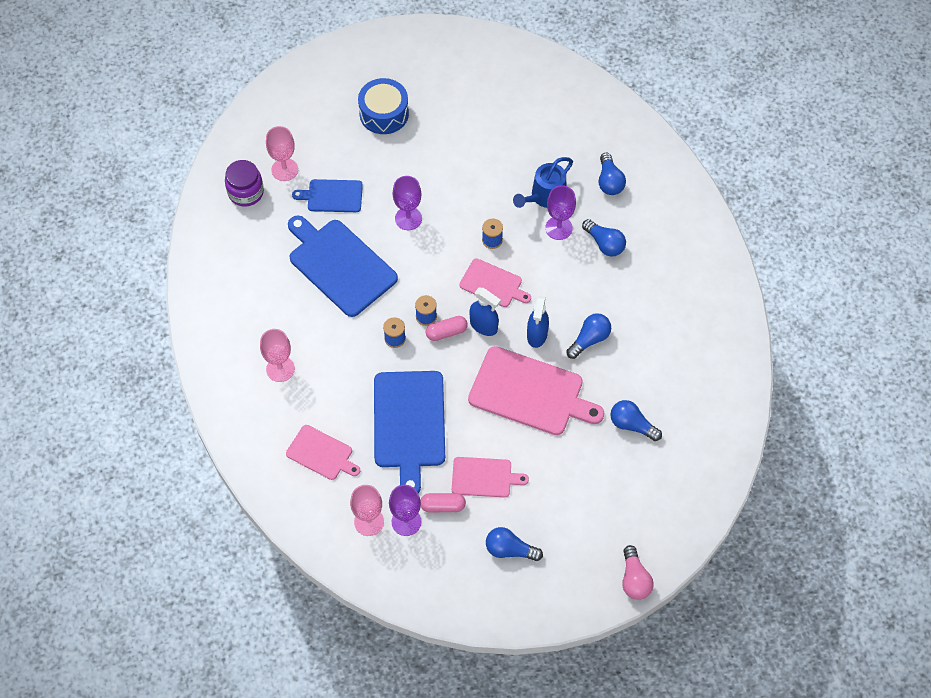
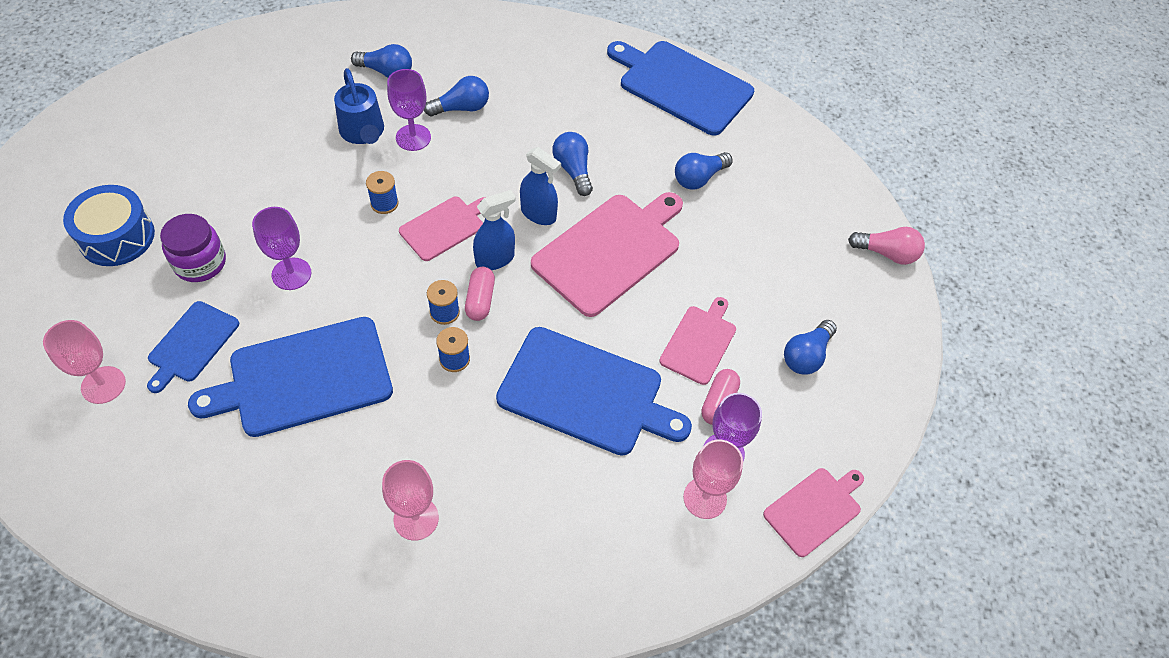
camera: 70 degrees left, 5 degrees down
(246, 192) = (98, 450): purple jar -> purple jar (200, 263)
(321, 453) = (576, 517): pink cutting board -> pink cutting board (814, 509)
(721, 378) = (681, 86): none -> blue cutting board

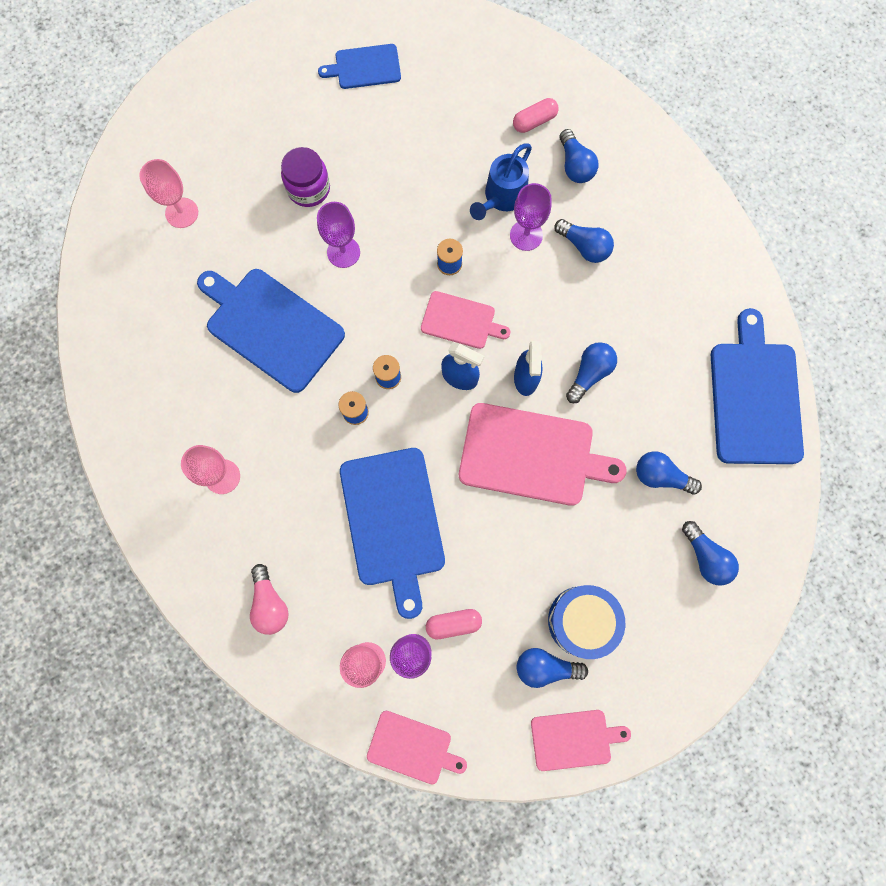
camera: 60 degrees right, 20 degrees up
(117, 237) = (289, 121): blue drum -> blue drum (582, 621)
(192, 344) = (246, 238): blue cutting board -> blue cutting board (365, 67)
(480, 300) = (416, 393): pink capsule -> pink capsule (534, 121)
(699, 342) = (497, 576): pink cutting board -> pink cutting board (574, 739)
(787, 191) = (705, 557): none -> blue light bulb
(886, 253) = (702, 679): pink light bulb -> pink light bulb (270, 603)

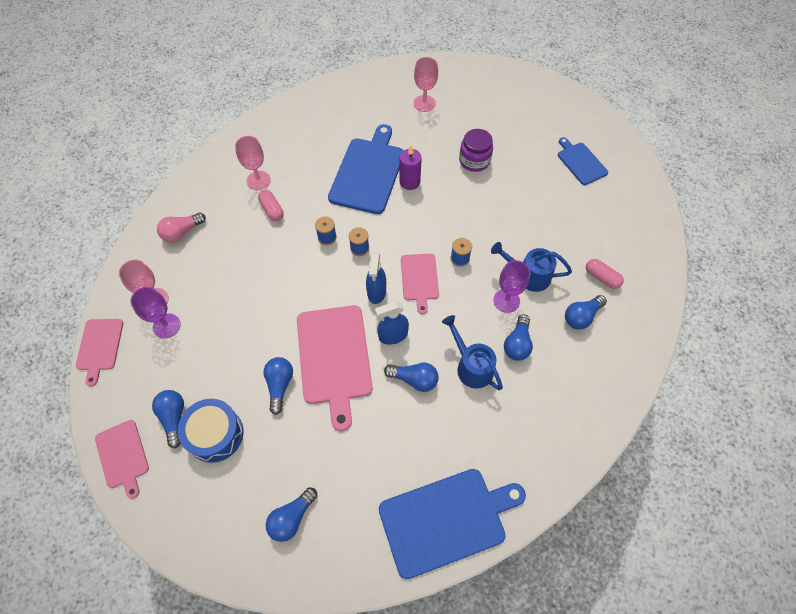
camera: 70 degrees right, 15 degrees down
(309, 280) = (409, 182): none -> purple candle
(343, 252) = (438, 194): purple goblet -> none
(393, 521) = (256, 284): blue cutting board -> none
(453, 623) = (193, 345): pink capsule -> pink capsule (272, 210)
(593, 306) = (471, 365): none -> blue watering can
(660, 476) = (349, 460): blue light bulb -> blue light bulb (280, 385)

